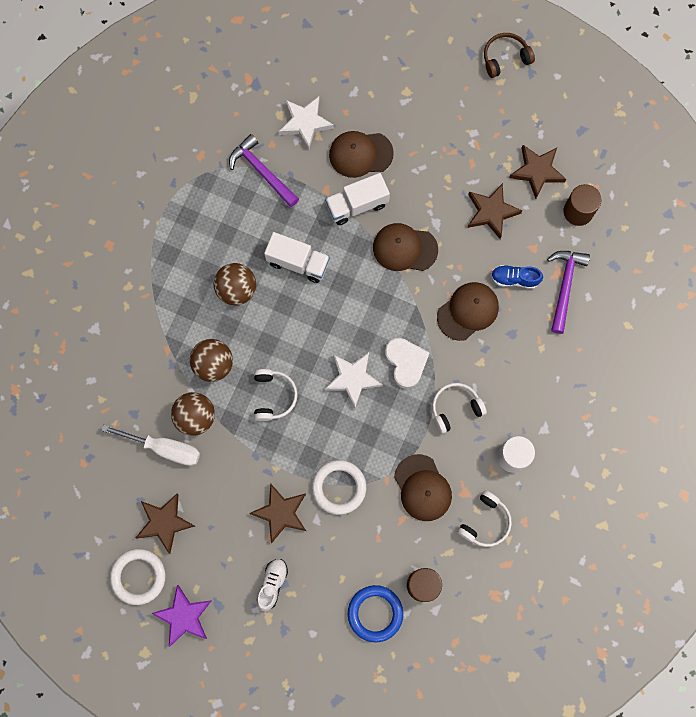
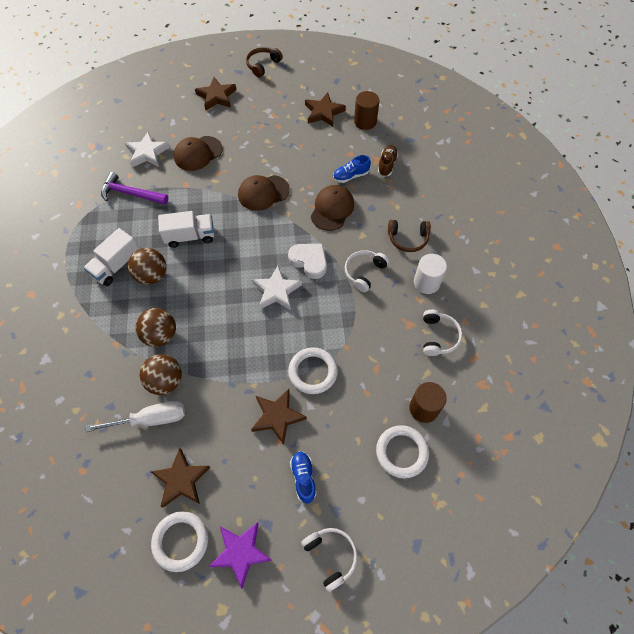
camera: 30 degrees left, 15 degrees down
(272, 584) = (303, 478): white shoe -> blue shoe
(273, 396) = (222, 333): white headphones -> white headphones (331, 556)
(357, 205) = (213, 183): white truck -> white truck (116, 265)
(375, 613) = (401, 452): blue ring -> white ring
(422, 488) = (376, 338): brown cap -> none
(491, 212) = (309, 146): brown star -> brown star (216, 96)
(527, 394) = (408, 239): none -> brown headphones
(565, 286) = (387, 165): purple hammer -> brown shoe

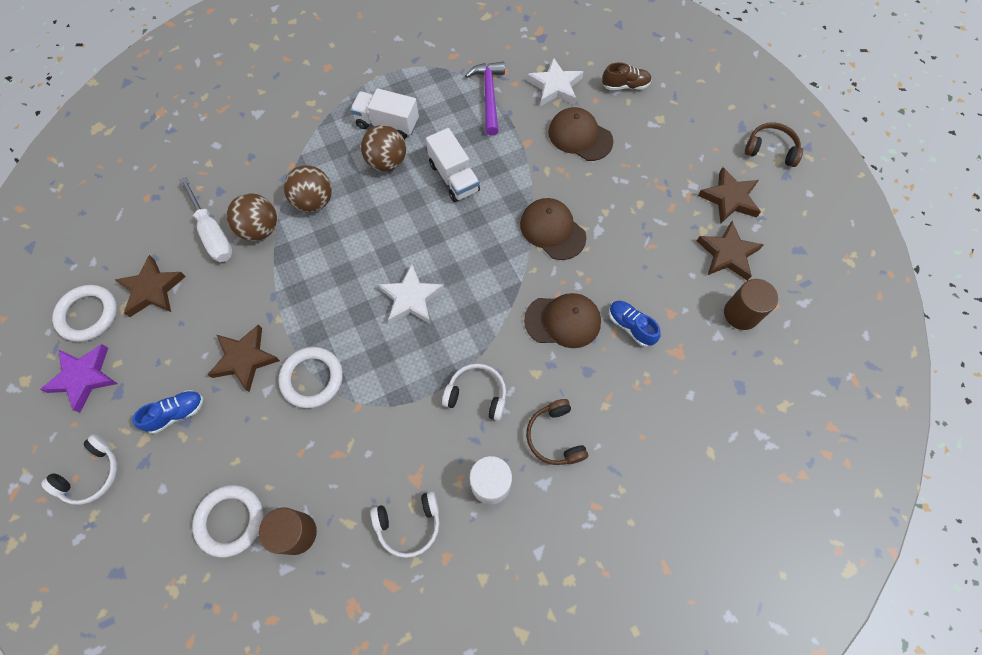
camera: 70 degrees right, 5 degrees up
(216, 96) = (683, 119): brown star -> brown star (729, 198)
(309, 261) = (468, 321): white heart -> none
(387, 165) = (674, 368): brown shoe -> brown shoe (625, 86)

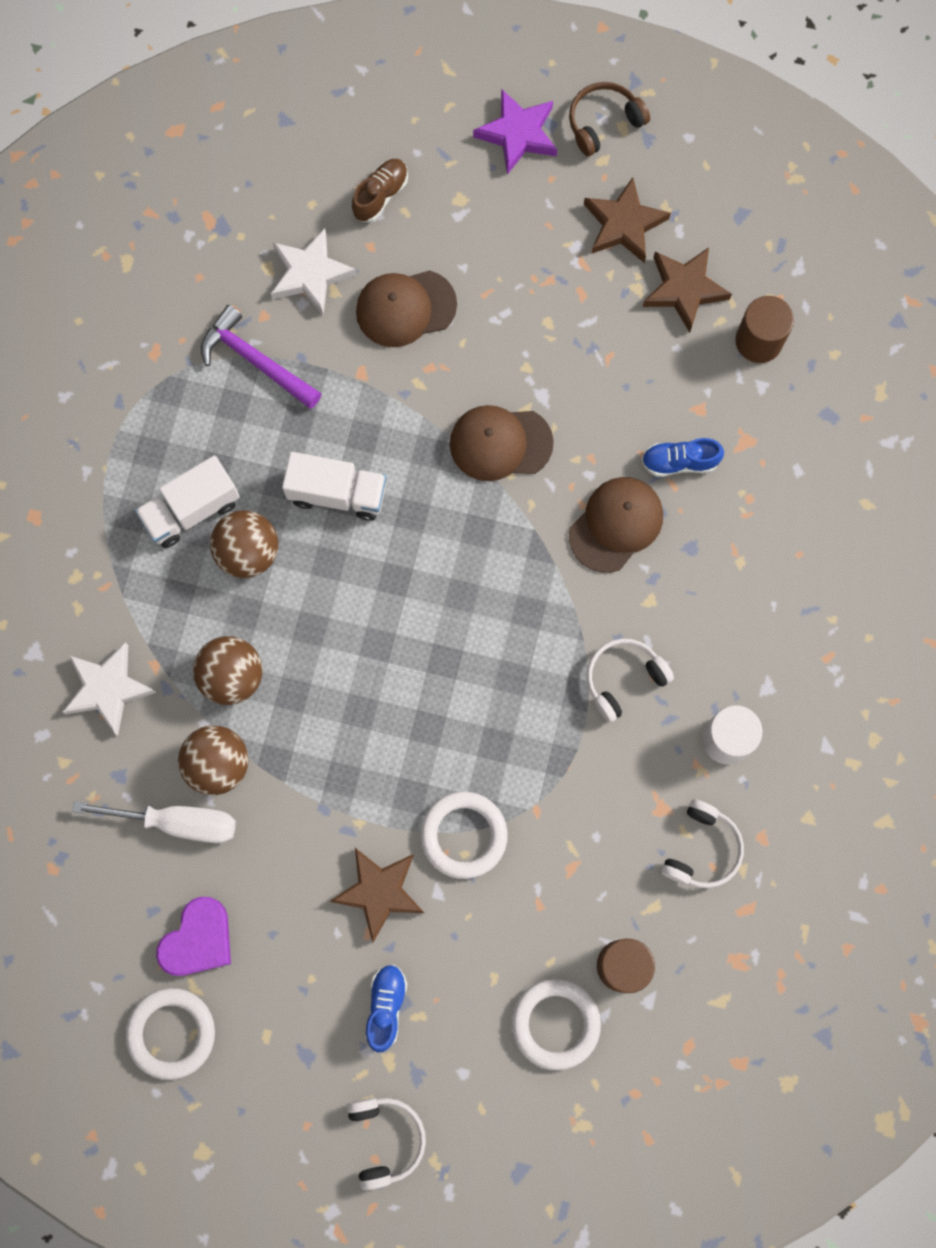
camera: 50 degrees left, 10 degrees up
(83, 377) = (254, 1083): purple star -> purple star (518, 134)
(152, 289) = (198, 940): brown star -> purple heart
(411, 298) = (455, 661): white star -> white star (108, 689)
(554, 437) = (730, 638): brown headphones -> none

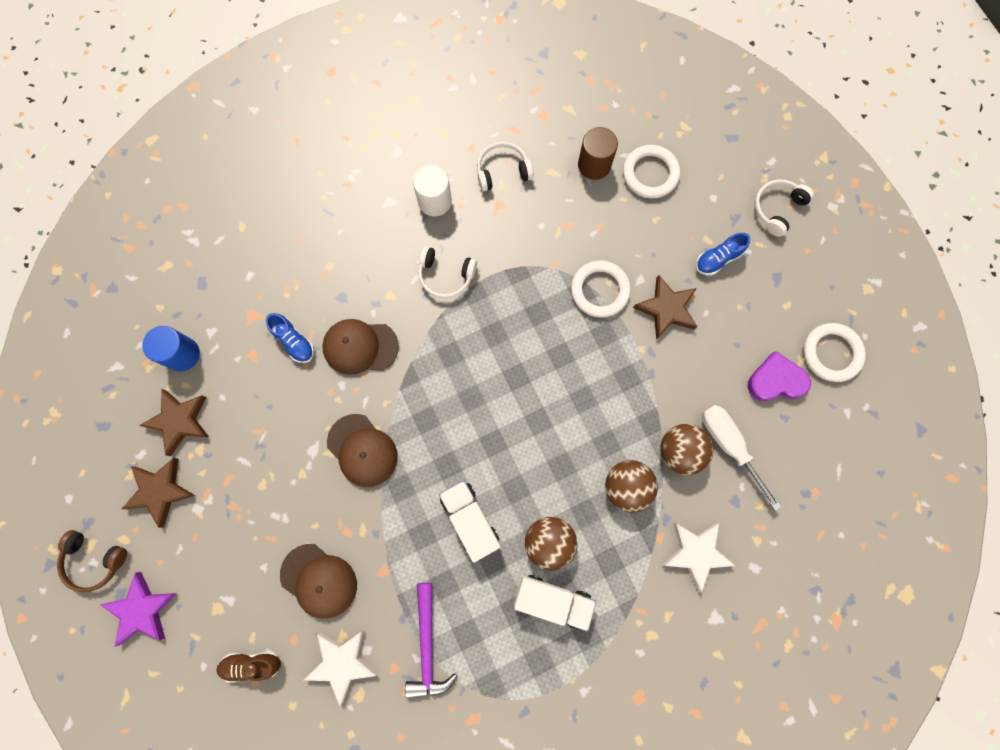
camera: 130 degrees left, 0 degrees up
(758, 341) = (182, 354): brown cylinder -> blue cylinder

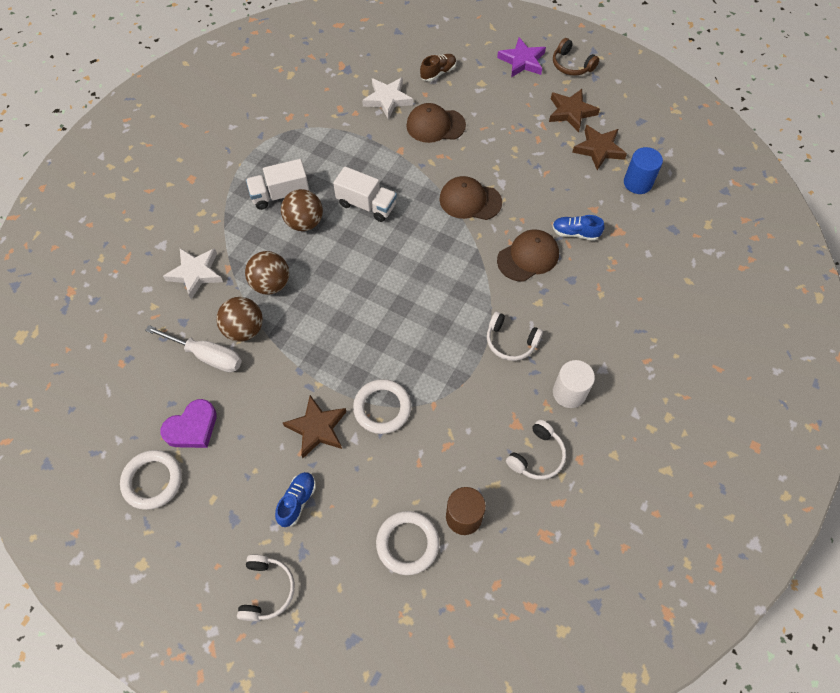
camera: 145 degrees right, 15 degrees down
(94, 560) = (571, 65): brown headphones -> brown headphones turned 120 degrees counterclockwise
(427, 646) = (343, 132): purple hammer -> none
(446, 276) = (510, 342): white headphones -> white headphones turned 135 degrees counterclockwise

